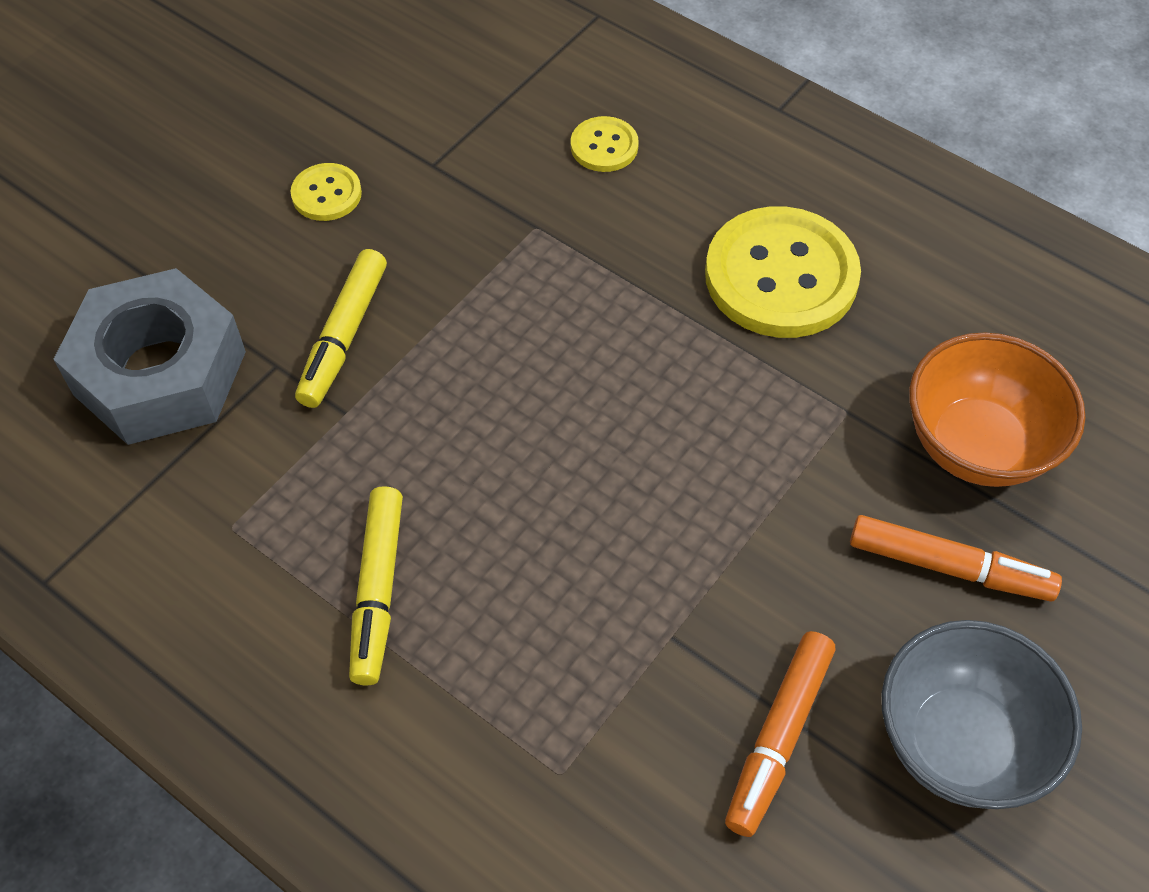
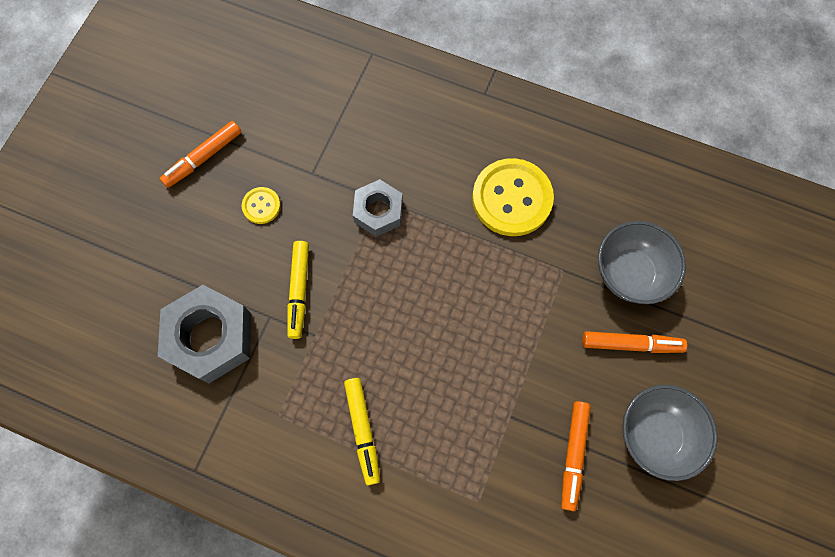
camera: 15 degrees left, 15 degrees up
(256, 105) = (204, 158): none -> orange marker
(529, 245) = (378, 211): none -> grey nut
(604, 146) = (400, 140): yellow button -> none
(976, 445) = (629, 273): orange bowl -> grey bowl

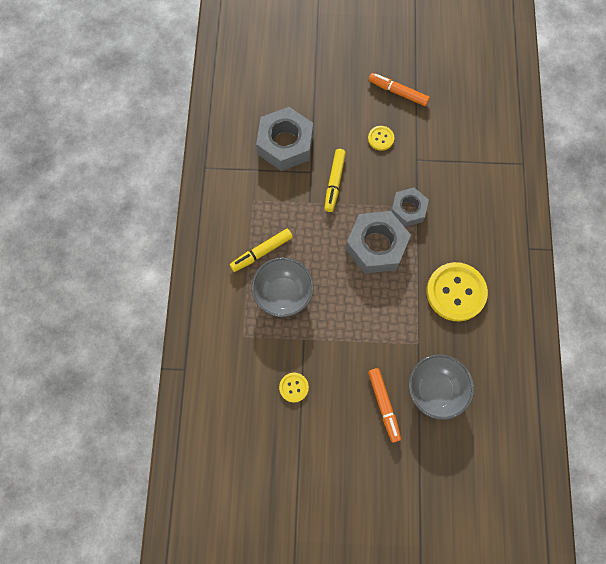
camera: 70 degrees right, 0 degrees up
(299, 291) = (334, 182): yellow marker -> yellow marker turned 60 degrees counterclockwise
(413, 271) = (376, 246): none -> grey nut
(573, 455) = (294, 387): orange marker -> yellow button
(655, 434) = (327, 439): grey bowl -> grey bowl (283, 294)

